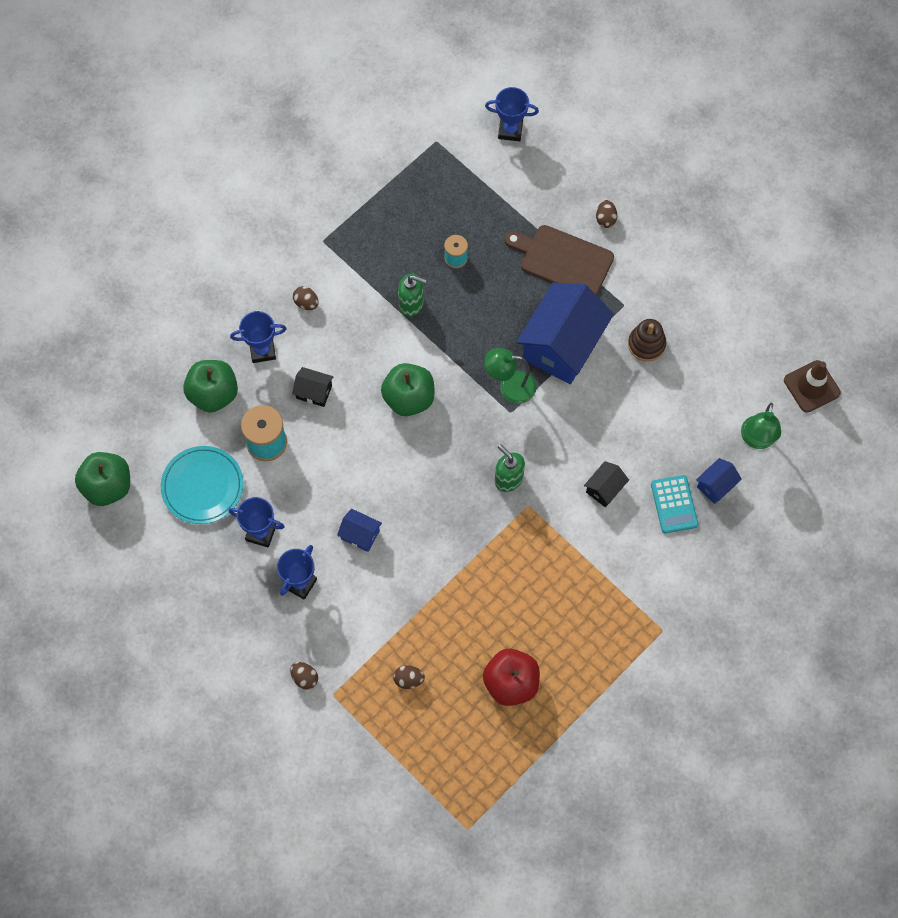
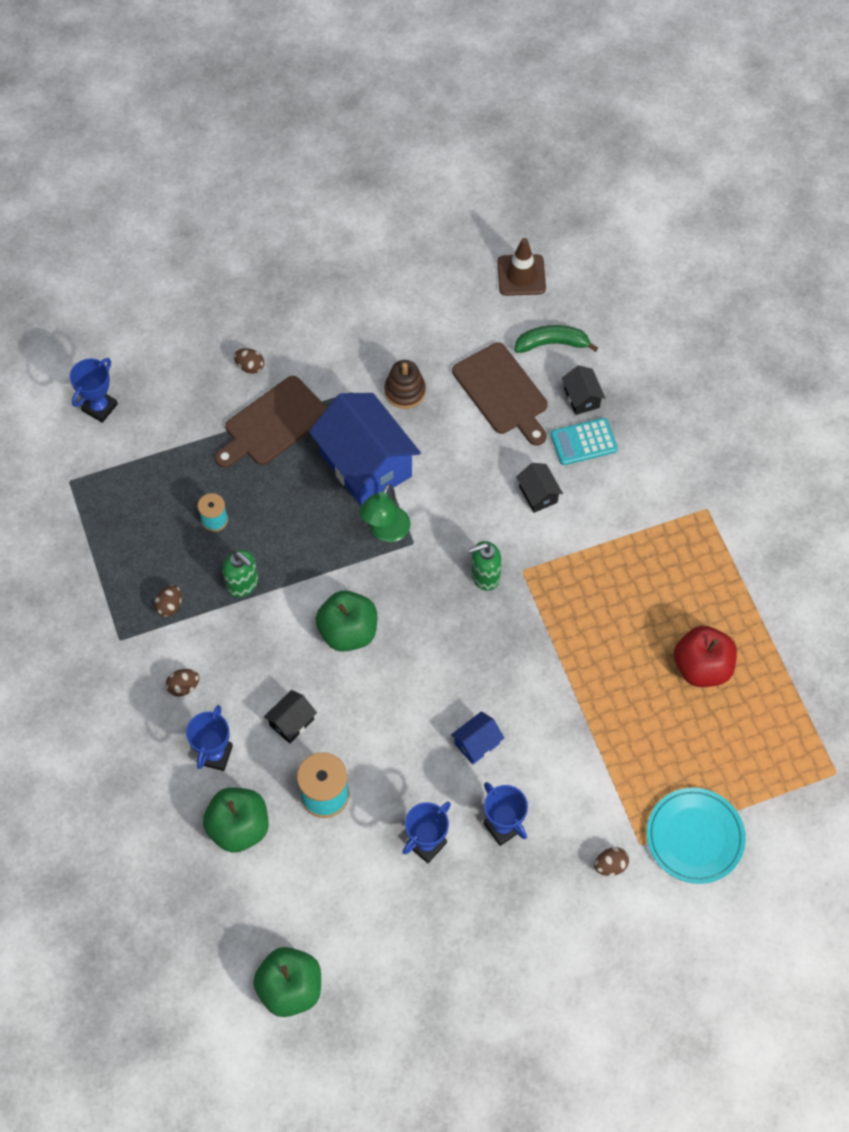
camera: 65 degrees left, 5 degrees down
(202, 486) = (342, 883): turquoise plate -> turquoise plate (694, 837)
(408, 679) = (656, 763): brown egg -> brown egg (170, 606)
(411, 304) = (243, 584): green soap dispenser -> green soap dispenser turned 90 degrees clockwise
(674, 504) = (583, 442): turquoise calculator -> turquoise calculator turned 150 degrees clockwise
(687, 420) = (502, 392): none -> brown cutting board
(716, 485) = (581, 398): blue house -> black house
(756, 440) = (552, 344): green lamp -> green banana

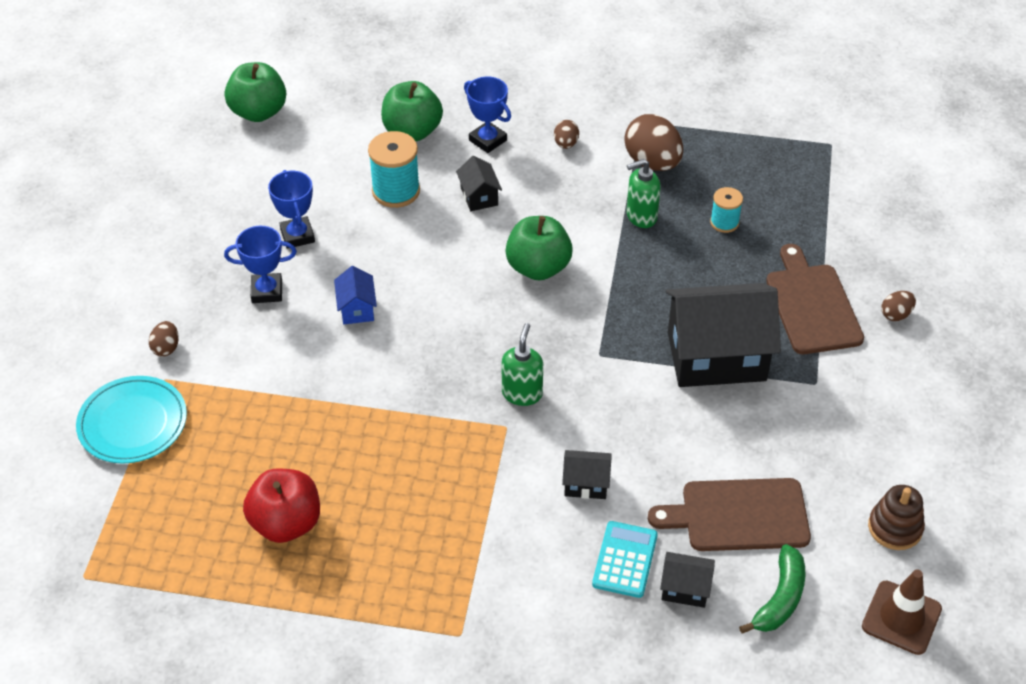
camera: 120 degrees right, 15 degrees down
(100, 407) = (905, 190): blue trophy -> none
(170, 606) = (652, 162): brown egg -> brown egg, size x2.00
(366, 465) = (716, 356): blue house -> black house
(386, 532) = (626, 339): green lamp -> none
(405, 391) = (791, 428): brown stacking toy -> brown stacking toy (895, 528)

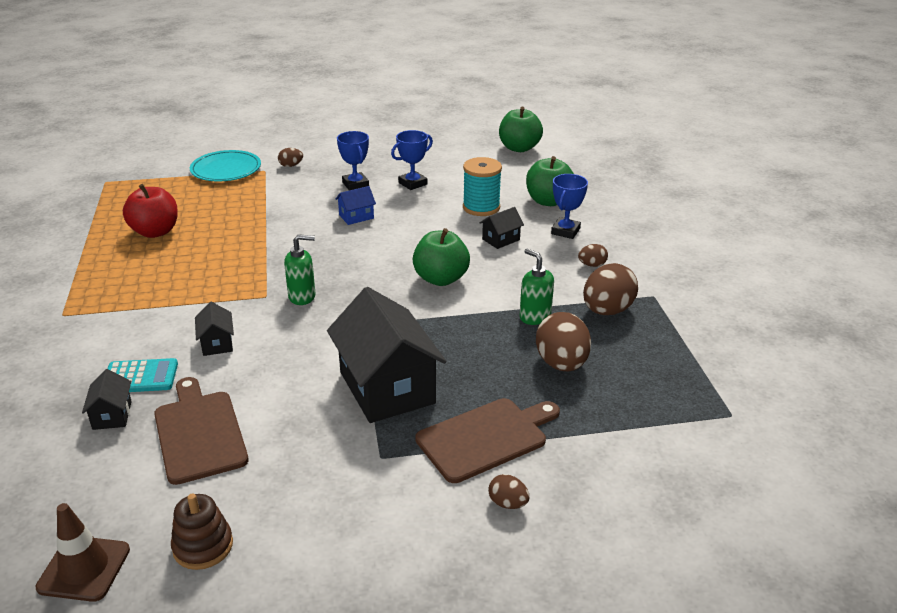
camera: 70 degrees right, 15 degrees down
(724, 222) = (561, 364): turquoise spool -> brown egg
(780, 598) = (104, 475): green banana -> none

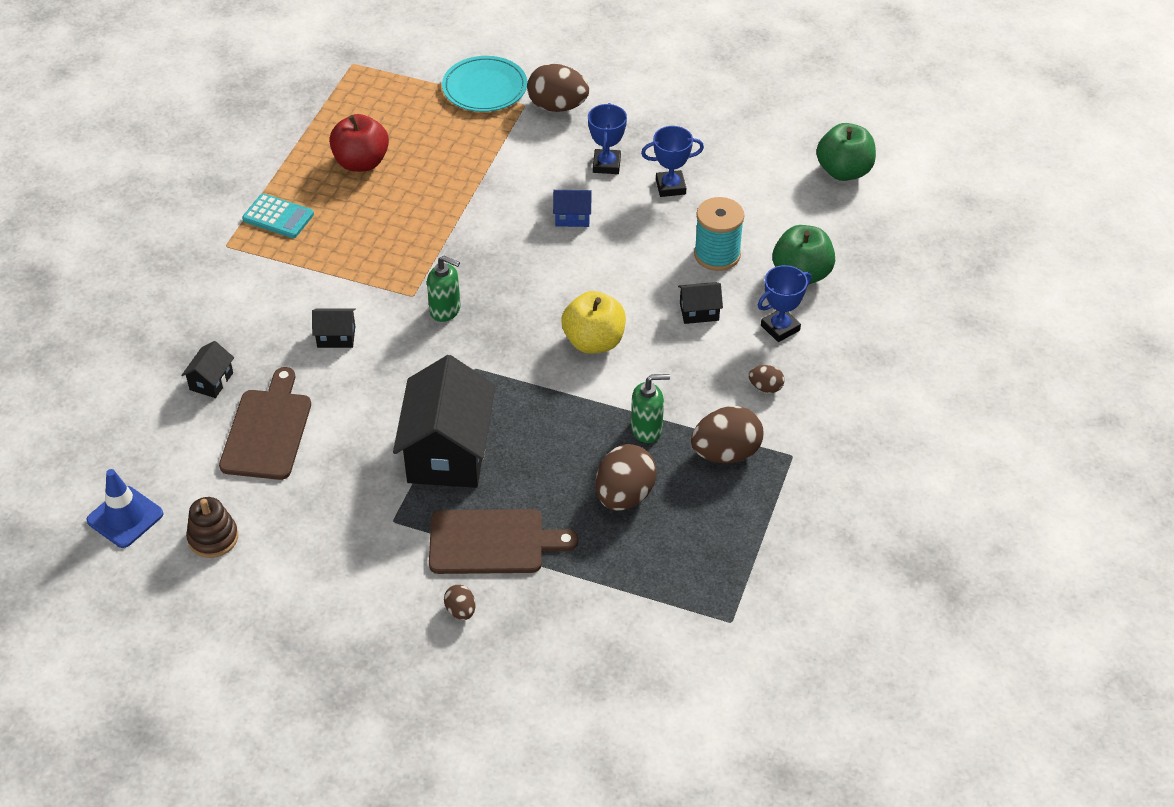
camera: 30 degrees right, 15 degrees up
(84, 568) = (125, 517): brown traffic cone -> blue traffic cone
(140, 377) = (253, 349): turquoise calculator -> turquoise calculator (278, 217)
(217, 343) = (336, 337): black house -> black house turned 75 degrees clockwise
(291, 166) = (557, 106): brown egg -> brown egg, size x2.00
(441, 279) = (594, 341): green apple -> yellow apple
(534, 316) = (647, 429): green soap dispenser -> green soap dispenser turned 90 degrees clockwise

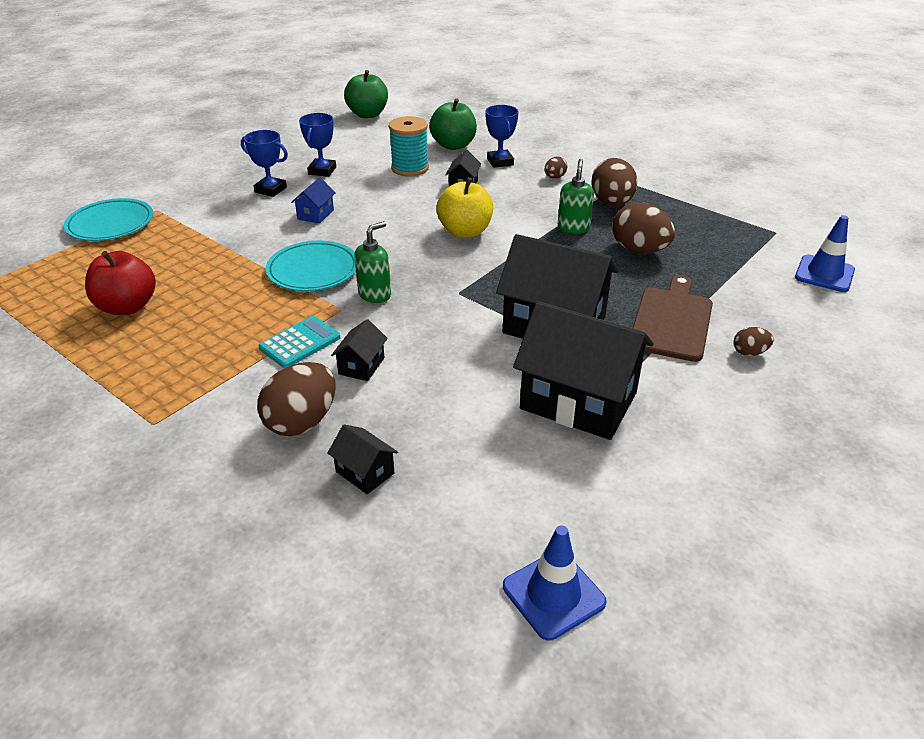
camera: 70 degrees left, 10 degrees down
(213, 538) = (613, 511): brown stacking toy -> none
(267, 430) = (468, 438): brown cutting board -> none
(278, 217) = (148, 375): turquoise calculator -> turquoise calculator (300, 343)
(339, 491) = (578, 401): none -> black house
(468, 254) = (313, 270): none -> turquoise plate
(557, 106) = (178, 196): brown egg -> brown egg (302, 422)
(649, 673) = (824, 274): none -> blue traffic cone

